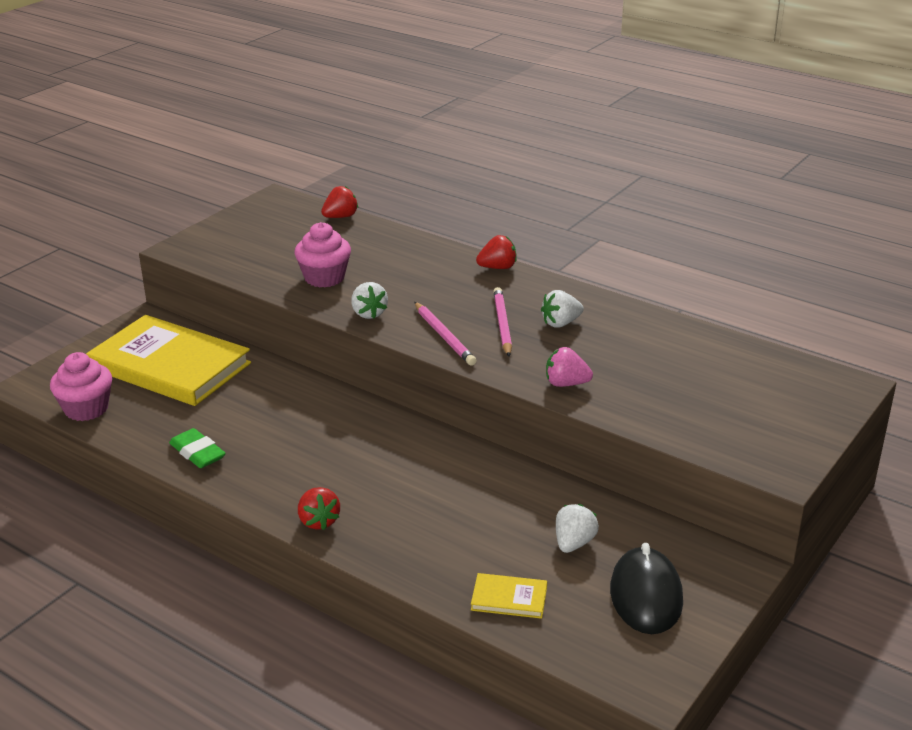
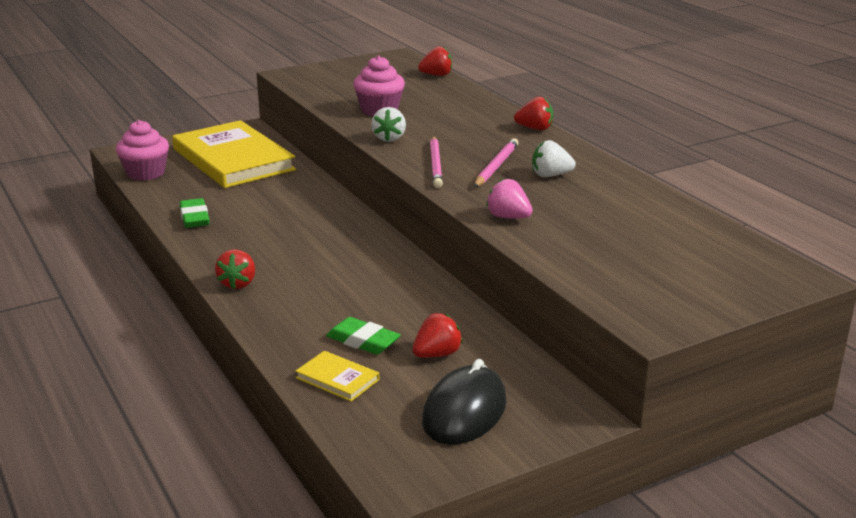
camera: 25 degrees right, 5 degrees down
(496, 550) = (363, 341): none -> green eraser
(574, 543) = (437, 354): white strawberry -> red strawberry

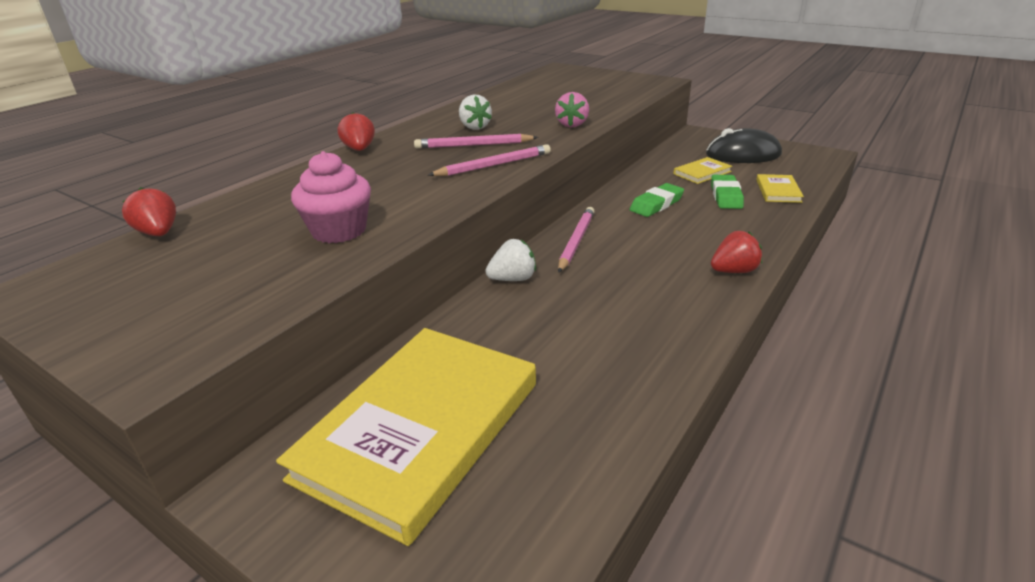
camera: 115 degrees left, 5 degrees up
(146, 173) = (549, 516): pink cupcake -> none
(194, 218) = (644, 366): green eraser -> green eraser (656, 204)
(363, 240) = (576, 241): none -> pink pencil
(389, 138) = (440, 200): white strawberry -> white strawberry (513, 279)
(437, 354) = (702, 173): red strawberry -> yellow book

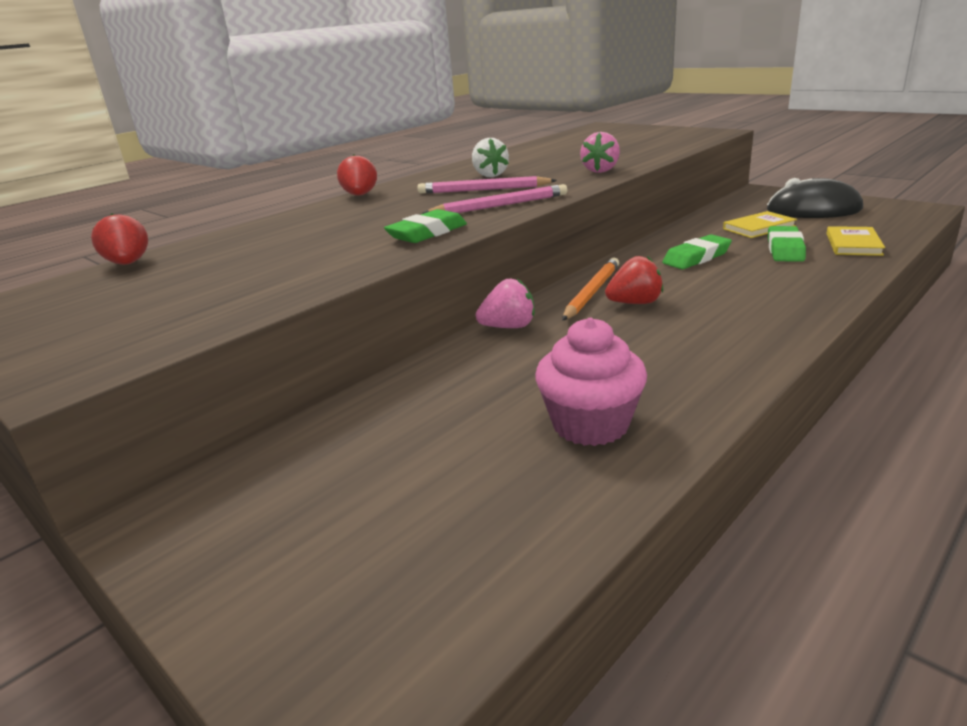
camera: 10 degrees right, 5 degrees down
(339, 230) = (310, 261): pink cupcake -> pink cupcake (590, 424)
(420, 429) = (360, 471): yellow book -> none
(437, 197) = (427, 233): none -> green eraser
(513, 279) = (508, 327): white strawberry -> pink strawberry
(576, 241) = (592, 292): pink pencil -> orange pencil
(733, 271) = (782, 323): red strawberry -> red strawberry (635, 303)

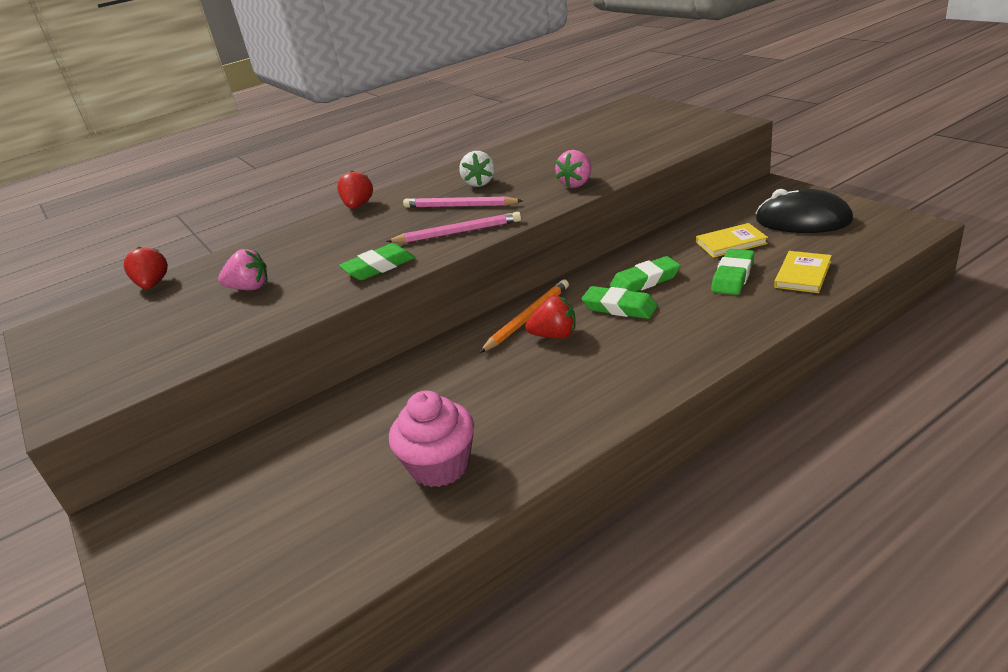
camera: 15 degrees right, 5 degrees up
(508, 327) = (438, 354): pink strawberry -> pink strawberry (249, 288)
(687, 278) = (619, 307): none -> green eraser

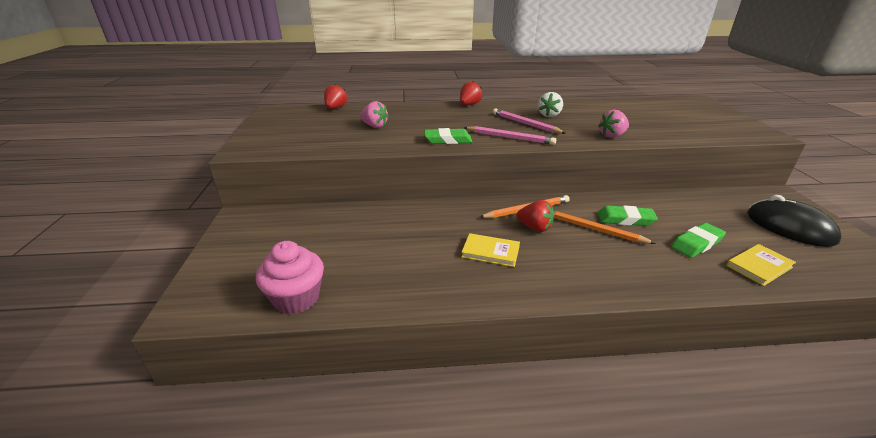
camera: 25 degrees right, 0 degrees up
(440, 466) = (401, 273): pink cupcake -> pink cupcake (296, 298)
(619, 307) = (593, 229): green eraser -> orange pencil
(731, 243) = (713, 220): yellow book -> yellow book (490, 252)

